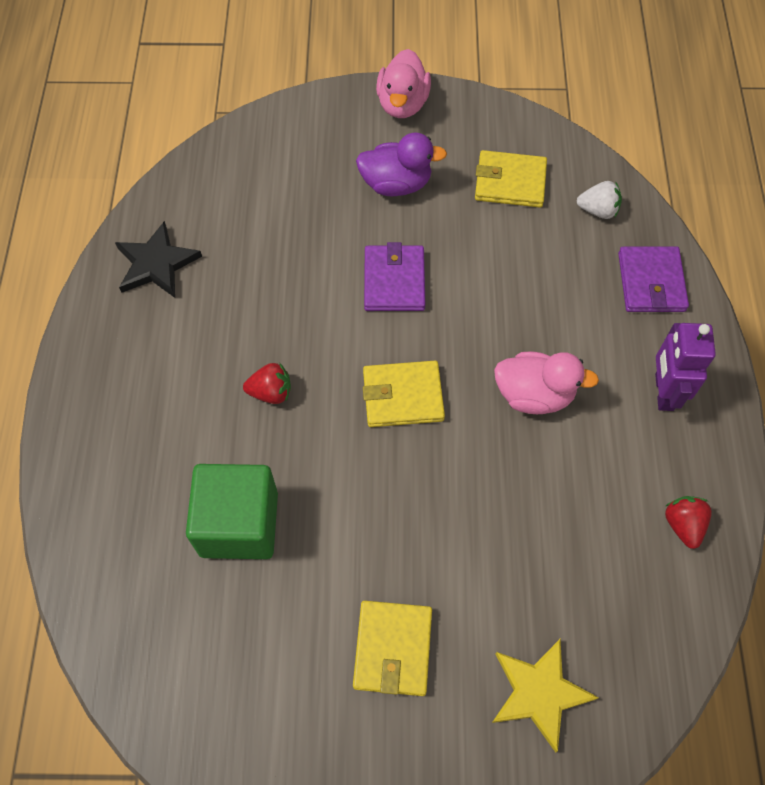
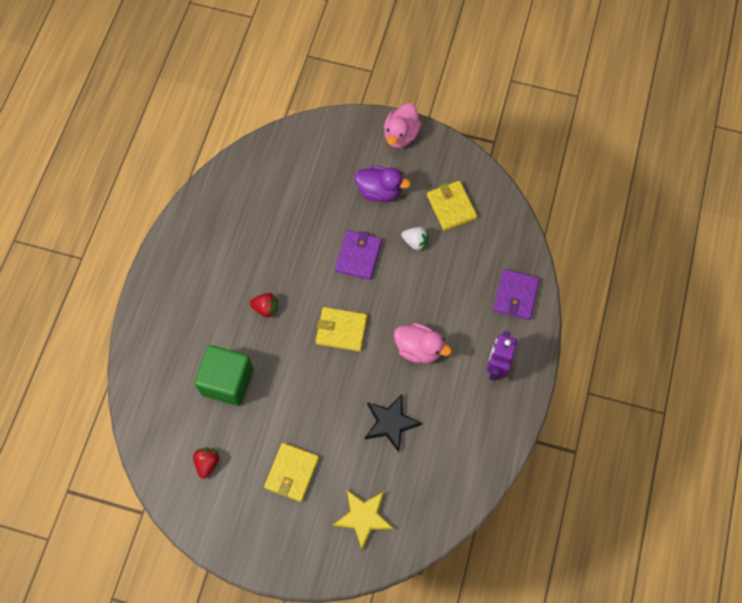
camera: 15 degrees right, 5 degrees up
(156, 263) = (219, 210): black star -> black star (390, 423)
(510, 182) = (451, 207): yellow wallet -> yellow wallet turned 45 degrees clockwise
(598, 210) = (500, 240): white strawberry -> white strawberry (415, 242)
(683, 525) = (478, 448): red strawberry -> red strawberry (207, 463)

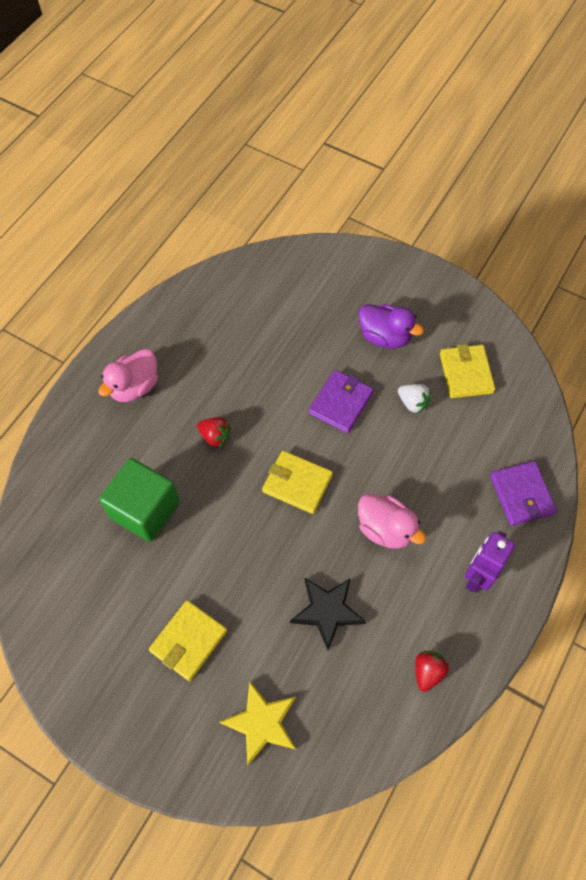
camera: 15 degrees right, 5 degrees down
(207, 463) = (90, 601): red strawberry -> red strawberry (428, 672)
(401, 135) = (425, 281): pink duck -> pink duck (134, 387)
(515, 295) = (521, 495): purple wallet -> purple wallet turned 45 degrees counterclockwise

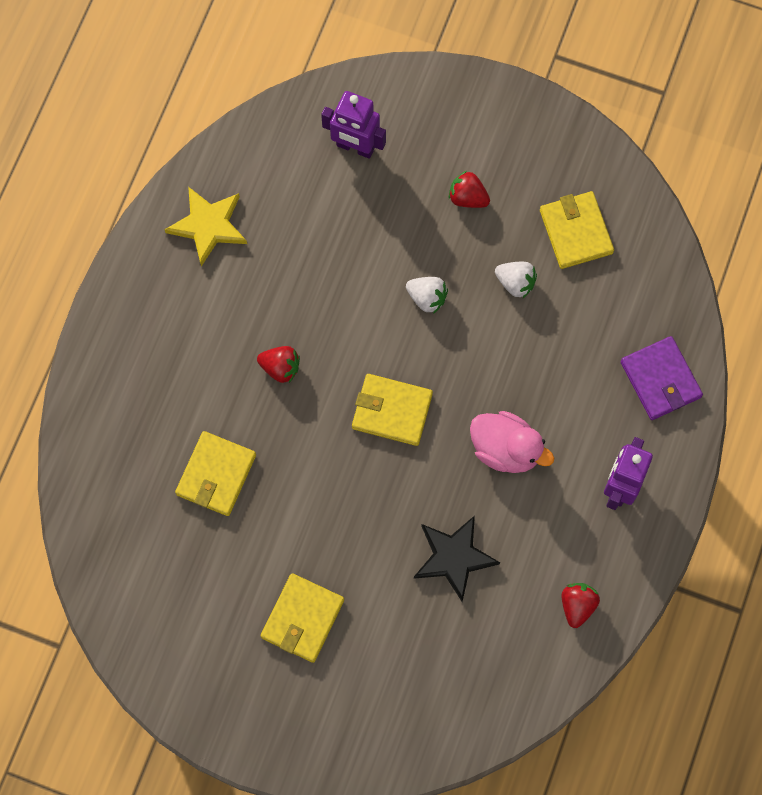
camera: 10 degrees left, 10 degrees up
(134, 387) = (165, 319): pink duck -> none
(145, 510) = (216, 475): green cube -> yellow wallet
(262, 723) = (403, 693): yellow star -> yellow star (208, 226)
(306, 290) = (355, 147): none -> purple robot
(341, 403) = (427, 298): purple wallet -> white strawberry
(385, 336) = (467, 197): purple duck -> red strawberry

